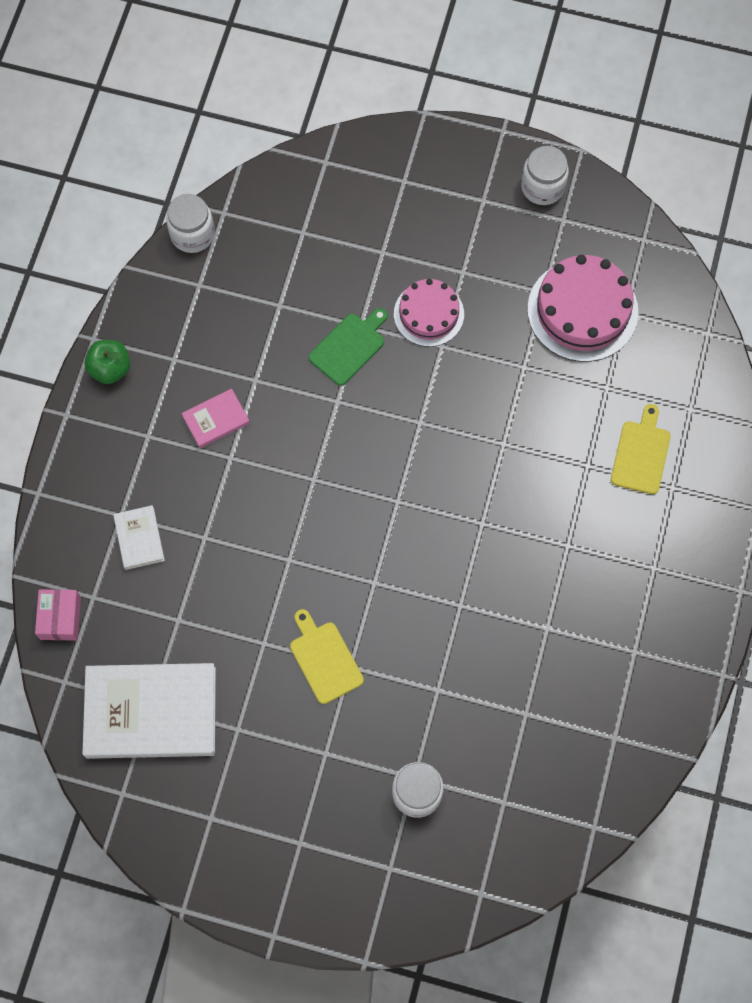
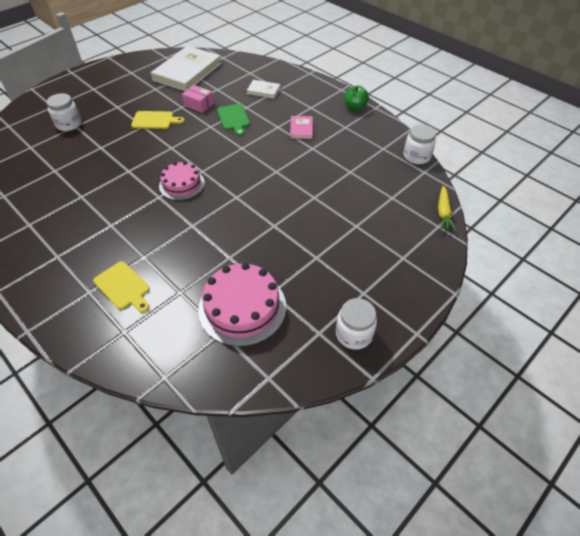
camera: 120 degrees right, 20 degrees down
(60, 618) = (249, 63): pink box -> pink box (199, 104)
(296, 164) = (443, 213): none -> yellow carrot
(349, 347) = (304, 188): green cutting board -> green cutting board (234, 118)
(428, 314) = (299, 229): pink cake -> pink cake (182, 184)

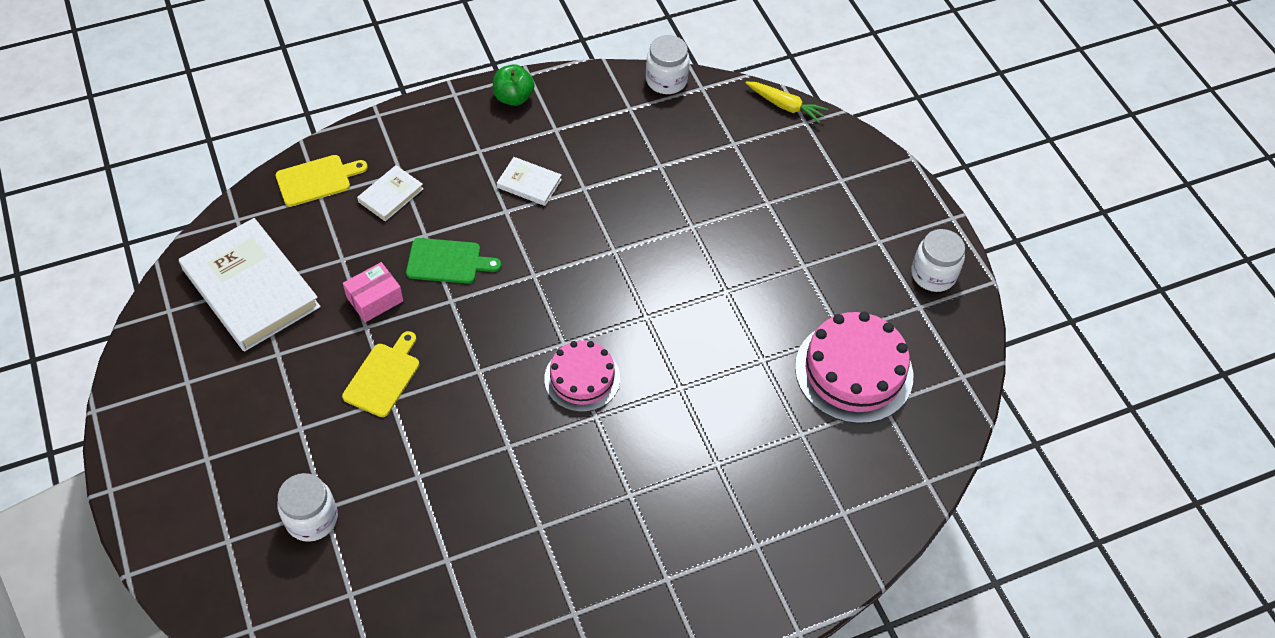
camera: 70 degrees left, 5 degrees up
(123, 287) = (765, 499): yellow cutting board -> yellow cutting board (317, 180)
(301, 129) = (529, 183): pink book -> white book

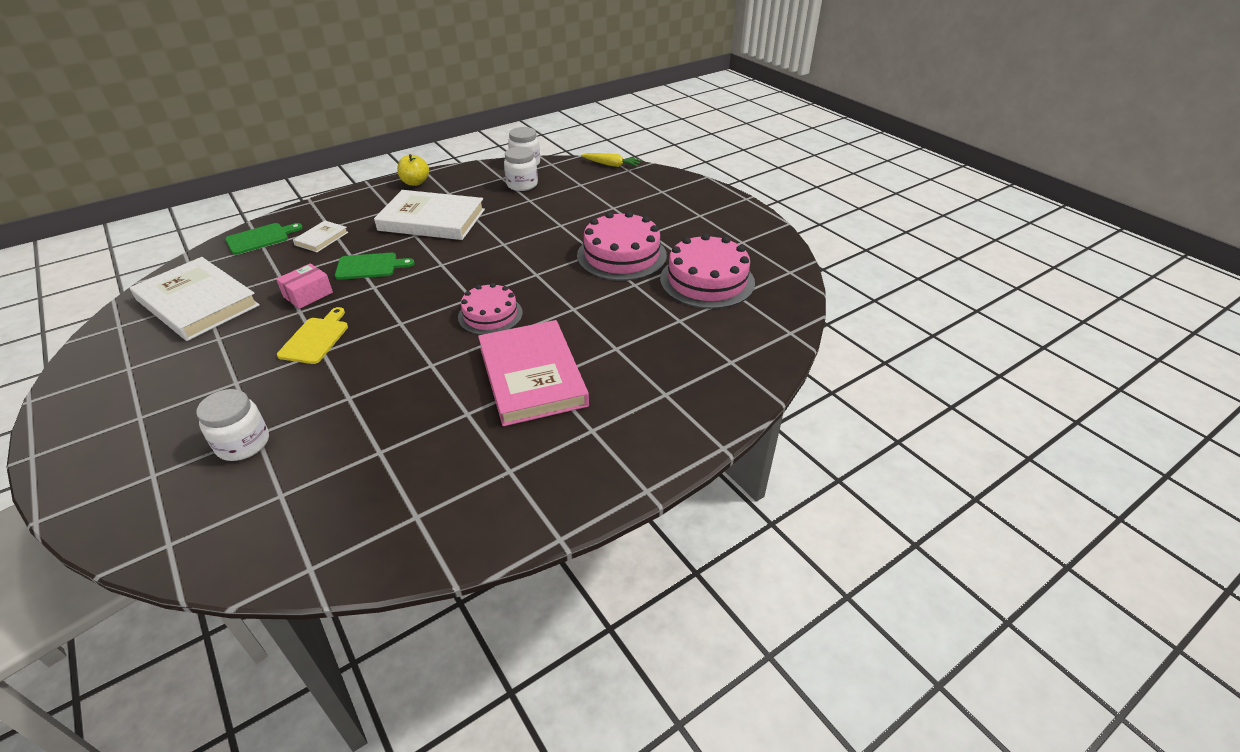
camera: 10 degrees left, 15 degrees down
(317, 180) = (260, 238): yellow cutting board -> green cutting board
(513, 97) = (415, 183): green apple -> yellow apple
(529, 183) = (432, 220): white book -> white book, size x2.16
(616, 487) = (532, 376): none -> pink book
(758, 302) = (621, 255): none -> pink cake
(933, 274) = (744, 225): white jar -> white jar (522, 185)

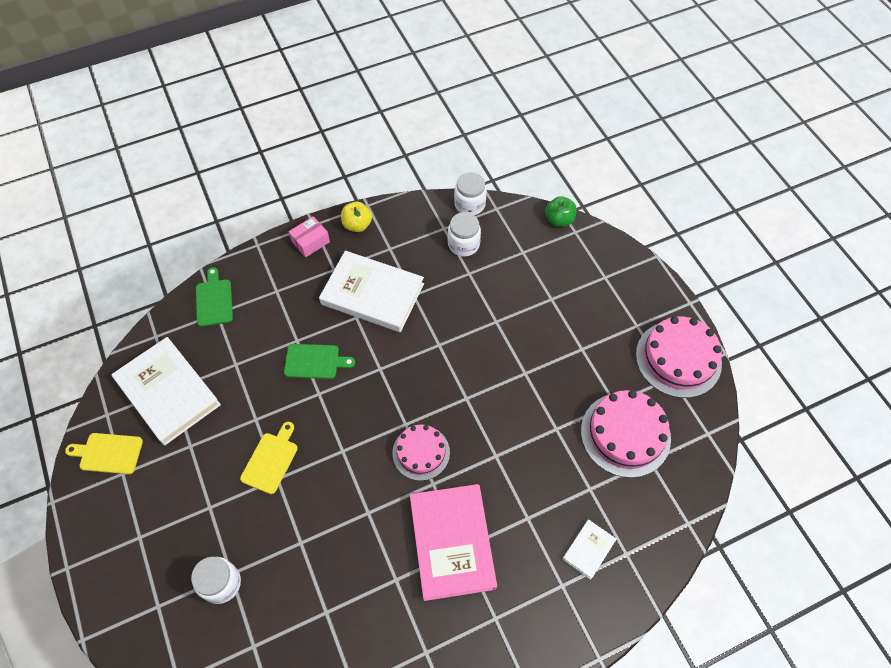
camera: 10 degrees right, 20 degrees up
(114, 354) = (108, 453): none -> yellow cutting board
(260, 238) = (214, 300): green cutting board -> green cutting board turned 75 degrees counterclockwise
(308, 295) = (261, 396): pink box -> pink box (310, 242)
(321, 238) = (270, 309): white book -> white book (588, 549)
(611, 165) = (559, 220): yellow carrot -> green apple
(621, 255) = (550, 381): pink cake -> pink cake (678, 358)

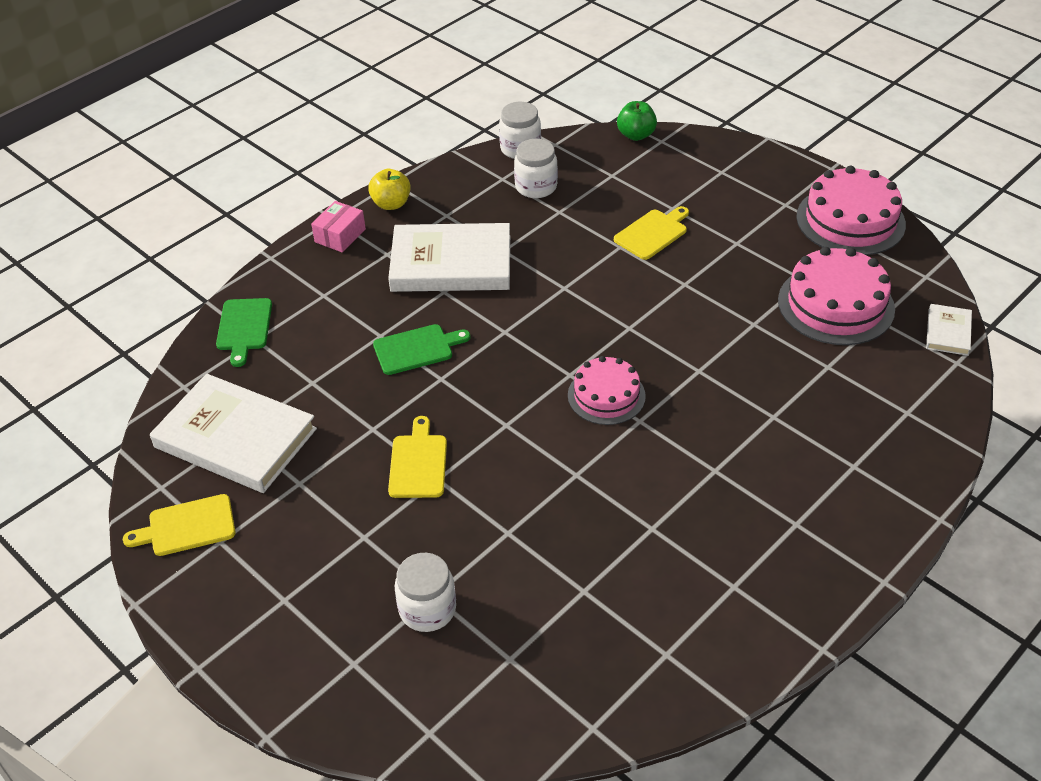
camera: 20 degrees left, 15 degrees down
(214, 300) = (244, 327): green cutting board -> green cutting board turned 150 degrees counterclockwise
(452, 542) = (698, 469): pink book -> none
(525, 317) = (652, 233): none -> yellow cutting board
(588, 549) = (862, 422): white book -> white book (948, 332)

